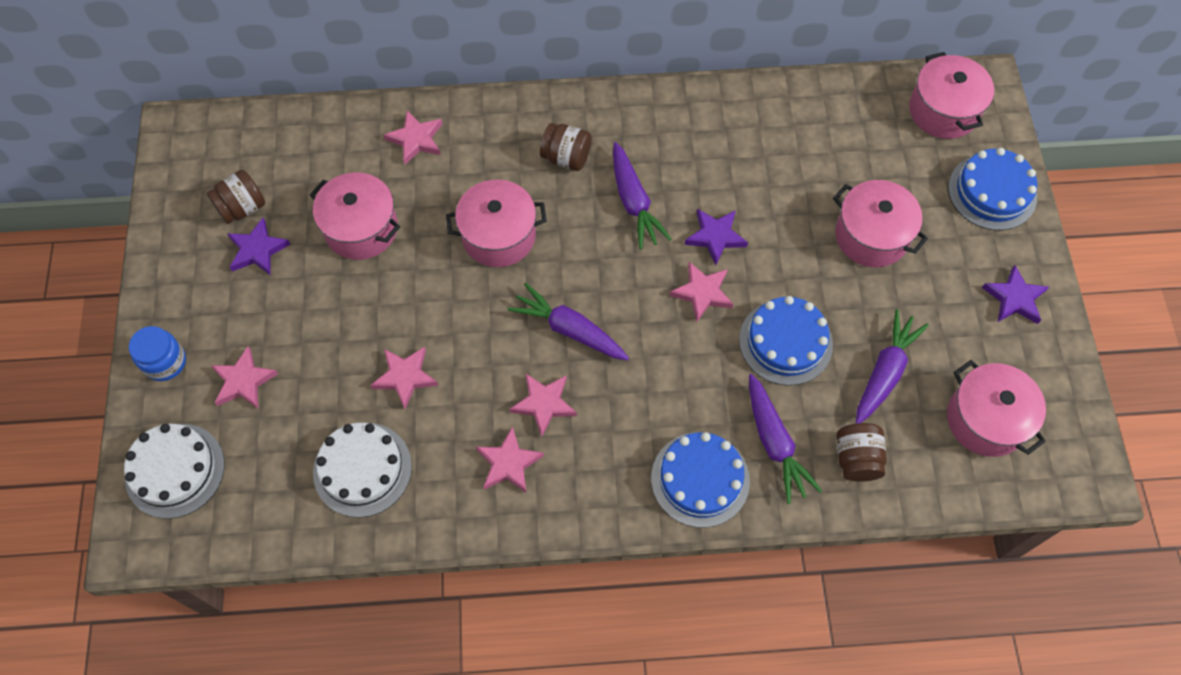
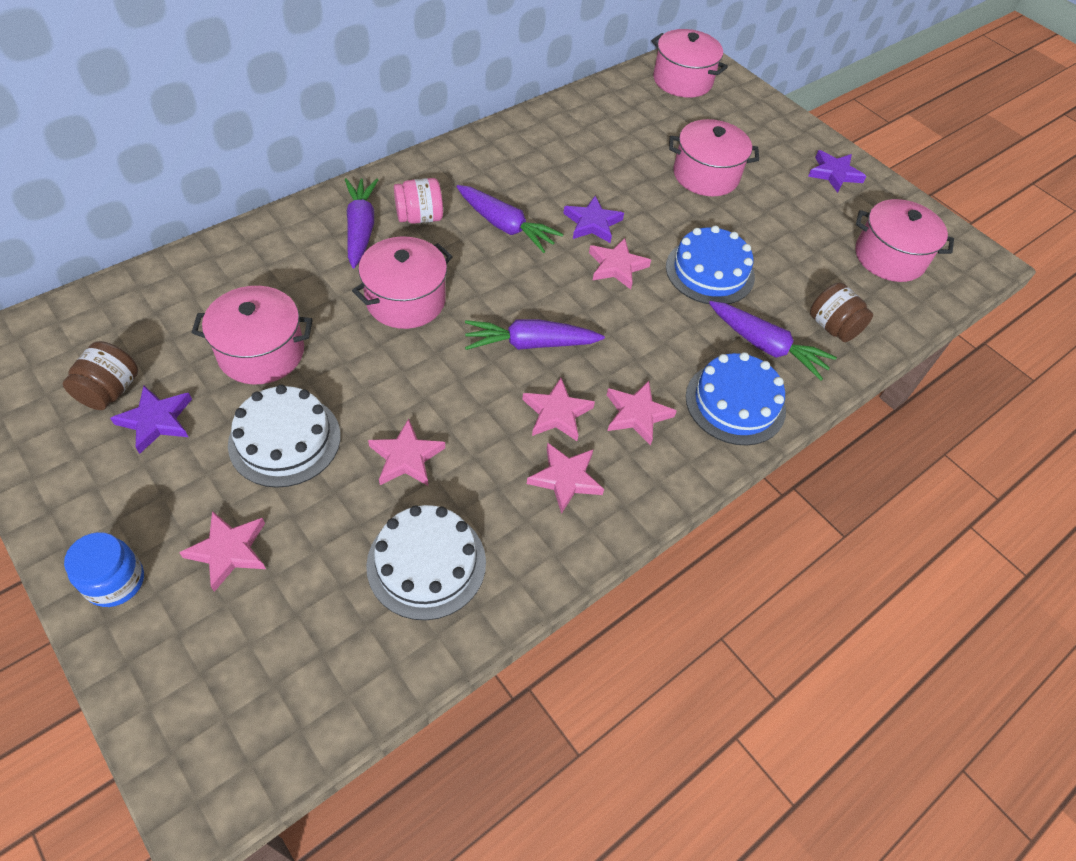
camera: 40 degrees left, 10 degrees down
(175, 470) = (206, 687): white cake -> white cake (285, 440)
(416, 139) = (263, 258): pink star -> pink star (637, 414)
(566, 157) = (419, 217): brown jar -> pink jar
(885, 372) = (797, 259): purple carrot -> purple carrot (361, 229)
(992, 192) = (759, 116): blue cake -> none

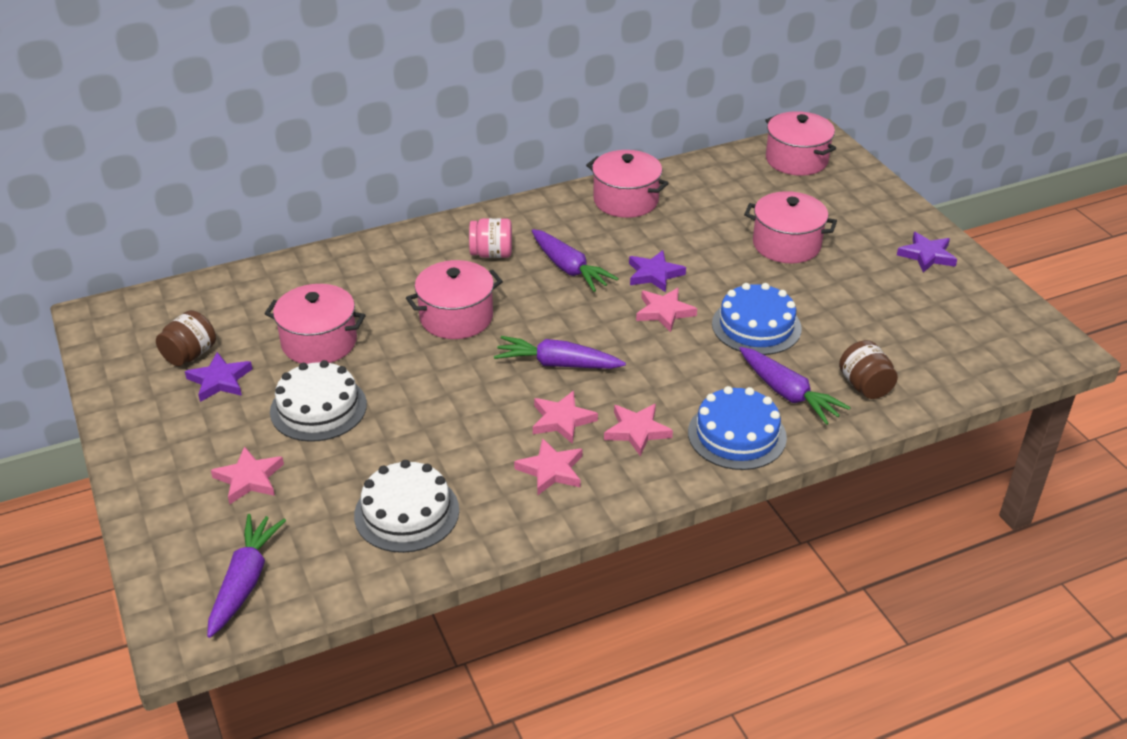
camera: 20 degrees right, 15 degrees down
(115, 581) = (157, 485): blue jar -> none
(361, 229) = (435, 258): purple carrot -> purple carrot (245, 581)
(406, 457) = (416, 435): pink star -> none
(889, 257) = (955, 334): pink pot -> pink pot (626, 200)

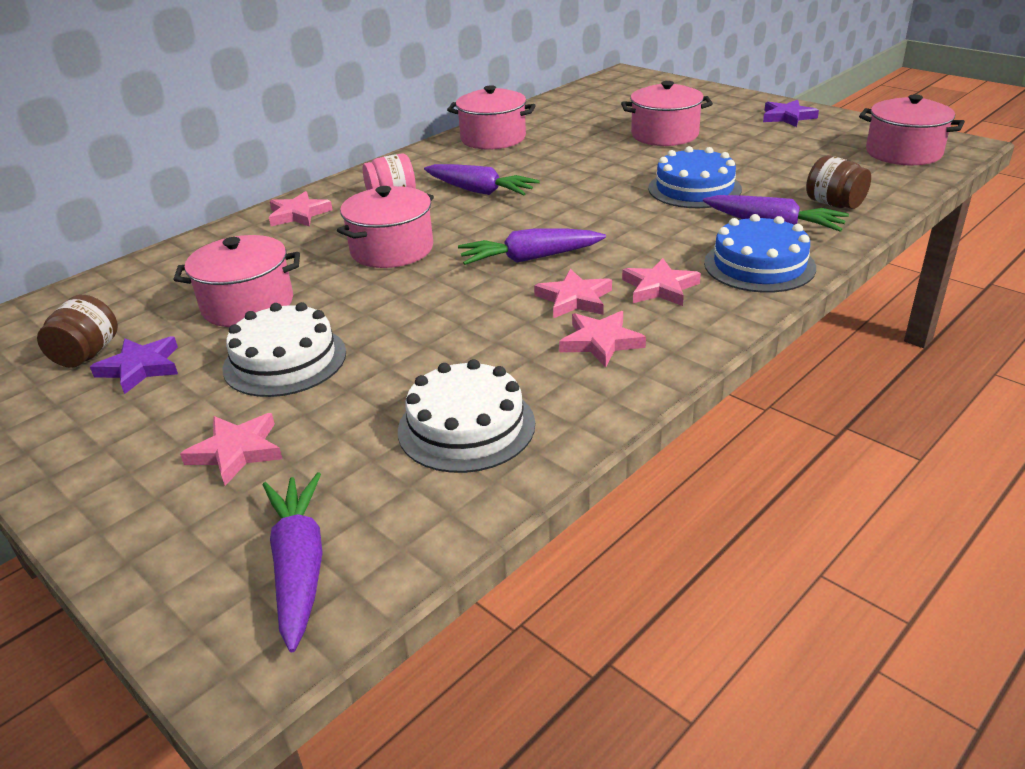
camera: 20 degrees left, 5 degrees down
(654, 274) = (565, 177): purple star -> none
(664, 312) = (600, 199): pink star -> pink star (298, 214)
(796, 160) = (619, 88): pink pot -> pink pot (903, 153)

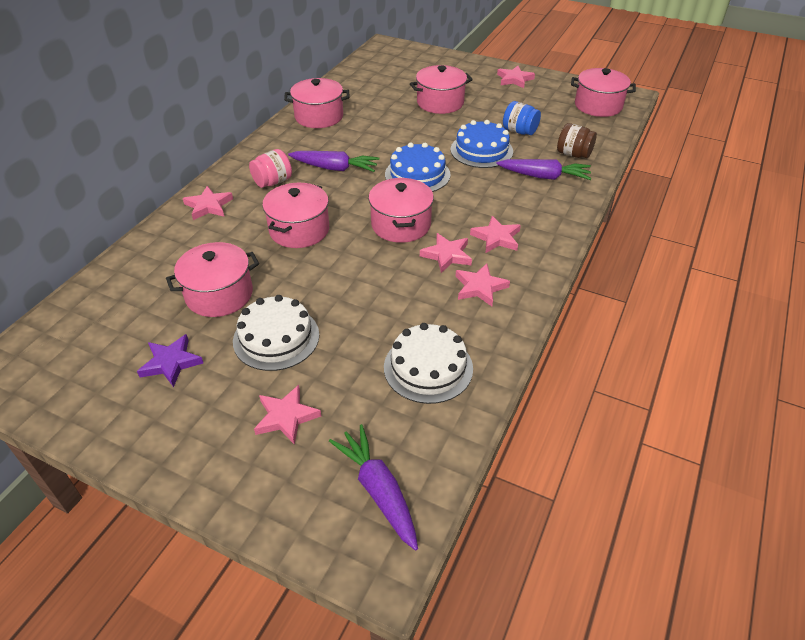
camera: 20 degrees left, 10 degrees up
(87, 354) = (120, 358): brown jar -> none
(530, 258) = (401, 225): purple carrot -> pink pot
(759, 265) = (549, 211): blue cake -> blue cake (417, 174)
(763, 172) = (519, 131): none -> blue jar
(787, 117) = (514, 79): purple star -> pink star

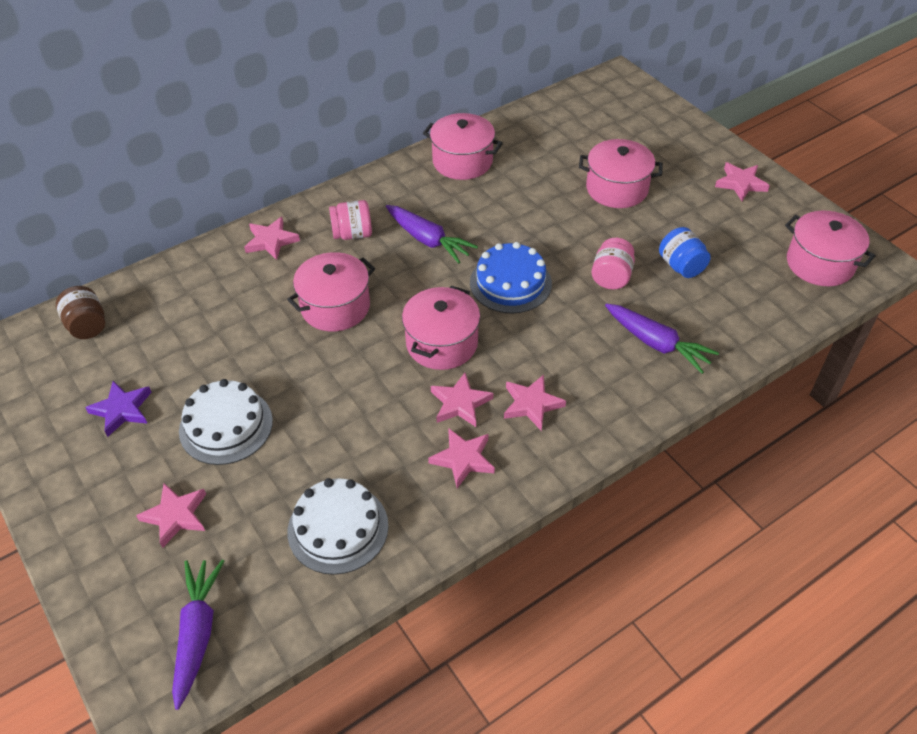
camera: 30 degrees right, 5 degrees up
(219, 294) = (210, 353): pink pot -> none
(481, 150) = (611, 277): blue cake -> pink jar
(573, 154) = (722, 325): brown jar -> brown jar (87, 326)

